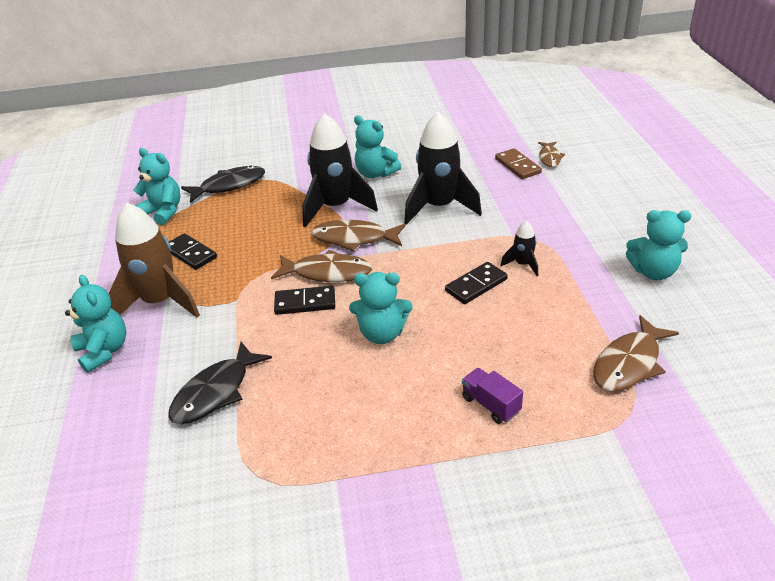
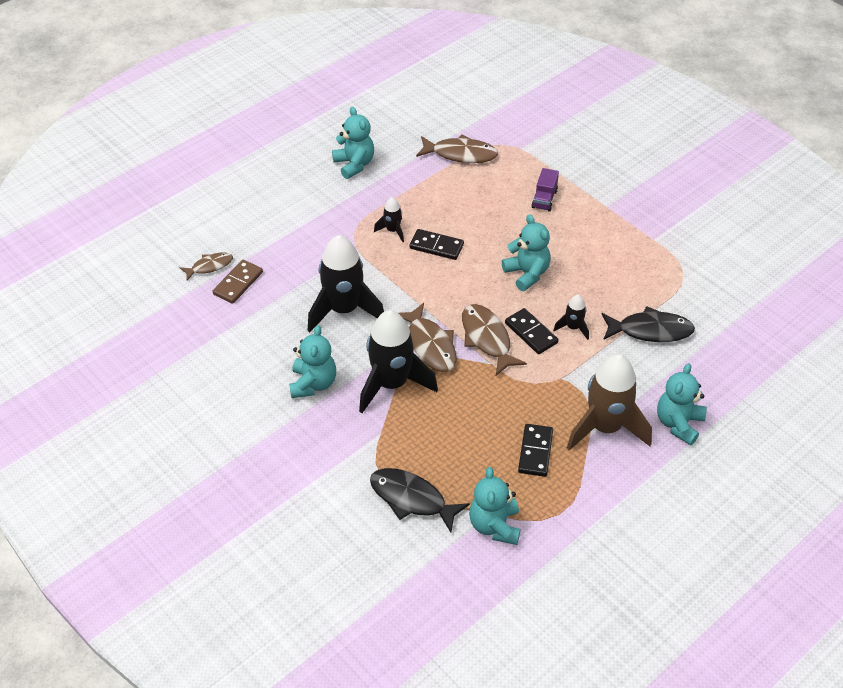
camera: 125 degrees left, 10 degrees up
(281, 334) = (573, 327): none -> black rocket

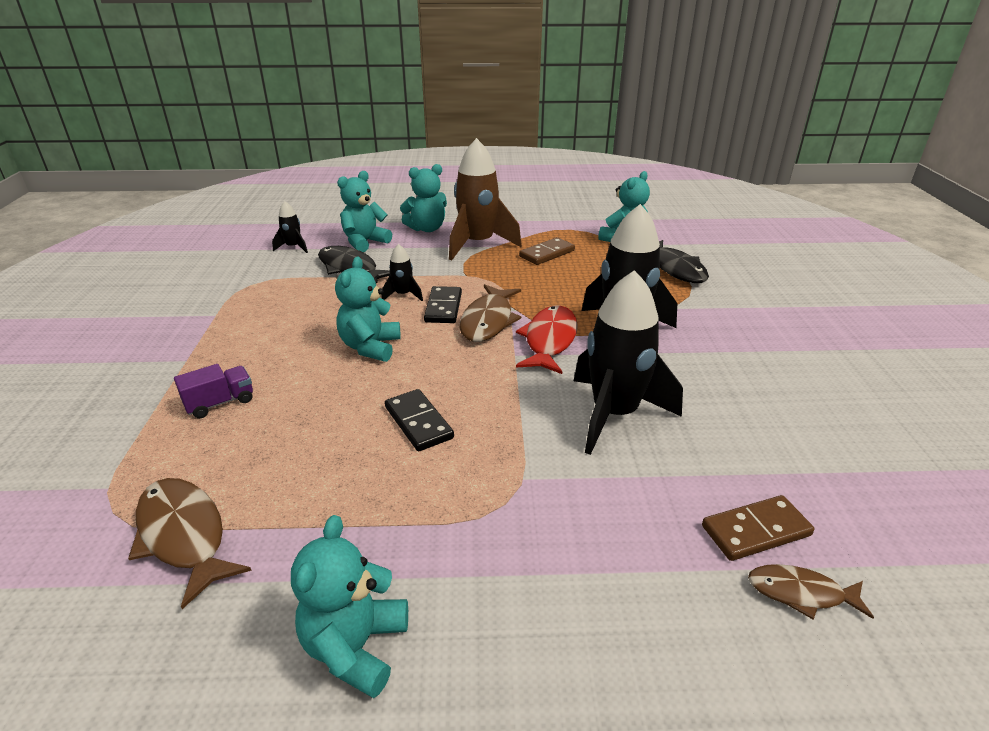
camera: 140 degrees left, 15 degrees down
(313, 383) = (711, 366): turquoise teddy bear -> turquoise teddy bear (365, 242)
(392, 230) = (445, 475): black rocket -> black rocket (293, 247)
(430, 345) = (549, 341): brown fish -> red fish
(535, 452) = (547, 254): black domino -> brown domino

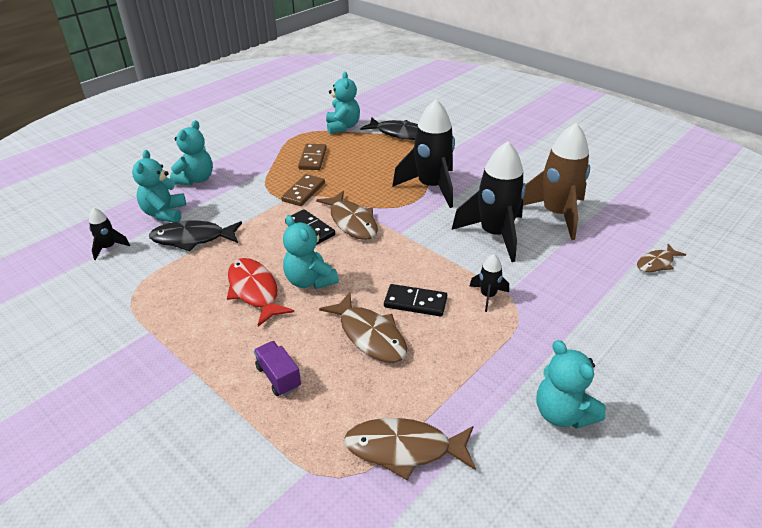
camera: 45 degrees left, 5 degrees up
(220, 403) = (278, 377): purple truck -> purple truck turned 45 degrees counterclockwise
(333, 421) = (369, 335): none -> brown fish
(403, 295) = (268, 236): black rocket -> black rocket (488, 296)
(478, 244) = (256, 174): brown rocket -> brown rocket (556, 214)
(549, 341) = (404, 214): red fish -> red fish (255, 291)
(755, 530) = (614, 250): brown domino -> brown domino (303, 192)

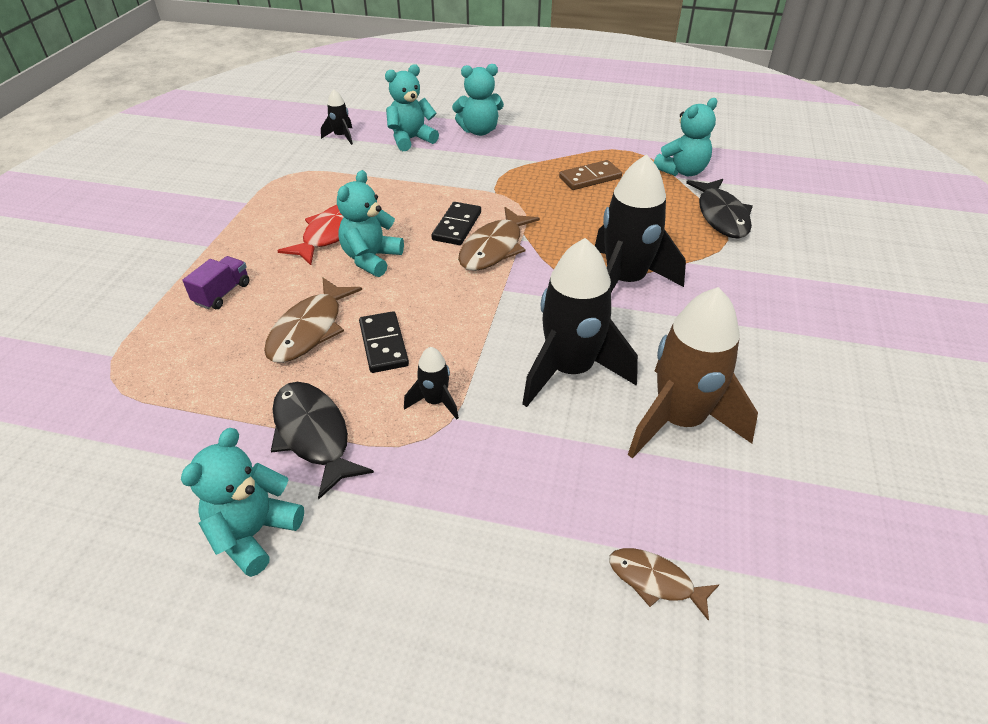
camera: 60 degrees right, 5 degrees up
(193, 239) = (386, 169): black fish -> black fish (314, 435)
(303, 192) = (519, 197): brown domino -> none
(404, 449) = (157, 410): brown fish -> none

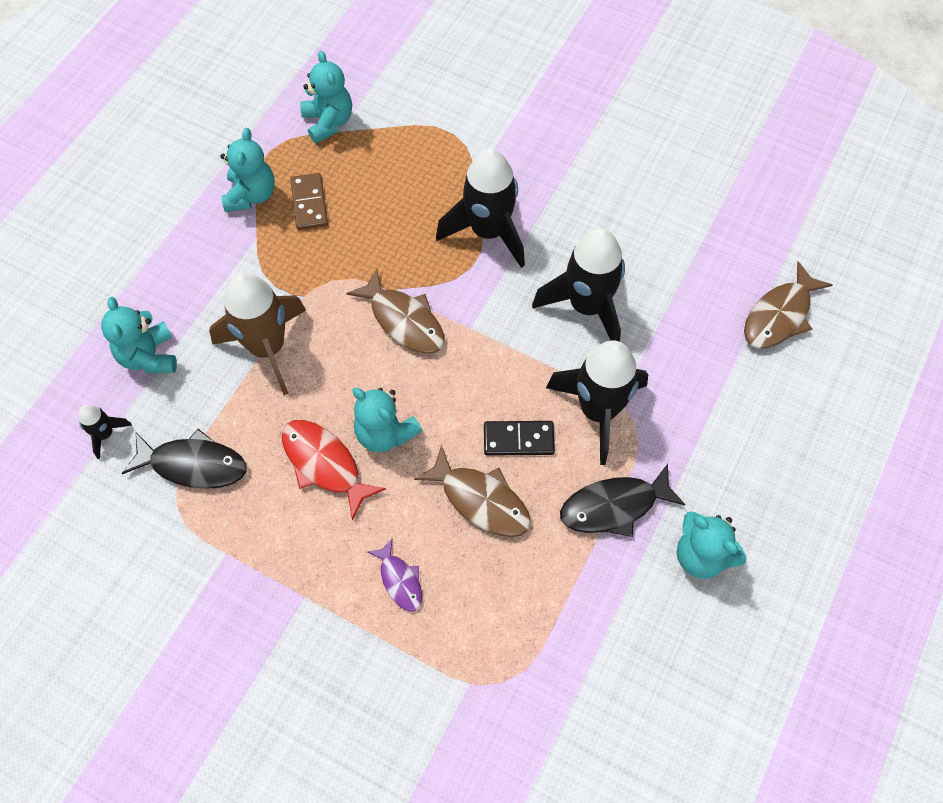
camera: 75 degrees left, 20 degrees up
(222, 293) = (400, 580): purple truck -> purple fish
(435, 402) = (598, 411): black rocket -> black rocket, size x2.17
(457, 226) = (354, 345): black domino -> none
(479, 131) = (160, 280): turquoise teddy bear -> turquoise teddy bear (251, 195)
(655, 581) = (779, 315): brown fish -> brown fish, size x1.65
(679, 421) = (655, 253): brown rocket -> brown rocket (267, 348)
(721, 216) = (415, 123): black fish -> black fish (193, 465)

